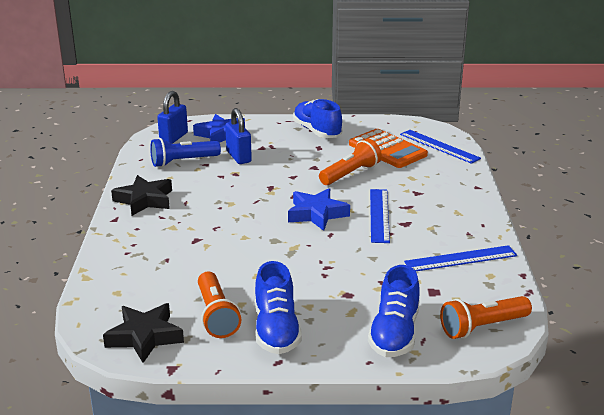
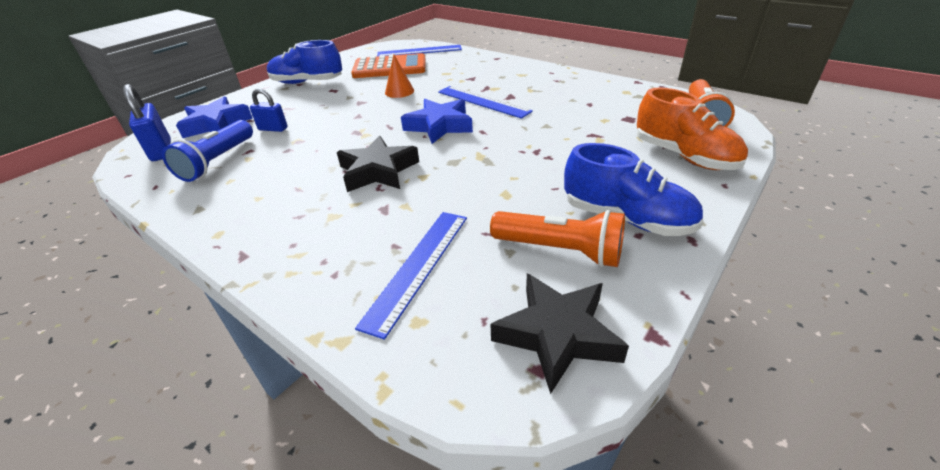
camera: 50 degrees left, 10 degrees up
(144, 200) = (243, 215): black star -> black star (378, 171)
(238, 157) = (273, 129): blue padlock -> blue padlock, size x0.65
(350, 174) = (399, 91): orange flashlight -> orange cone
(394, 334) = (684, 156): blue shoe -> orange shoe
(461, 259) = (591, 93): blue ruler -> blue ruler (417, 267)

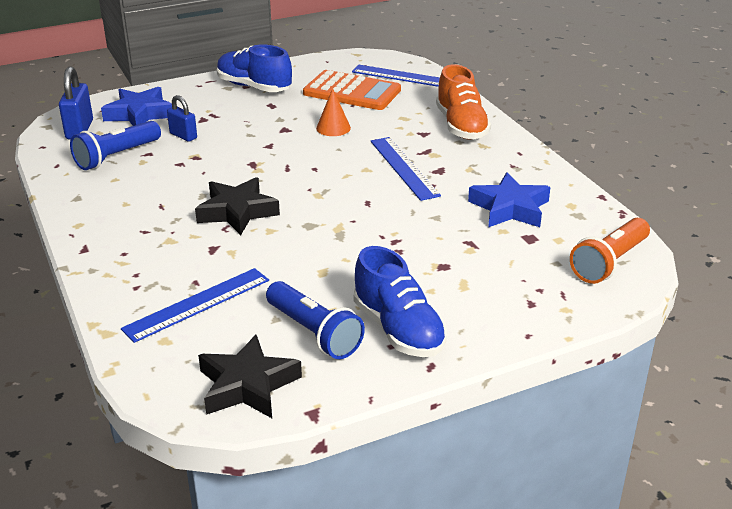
camera: 25 degrees right, 5 degrees down
(439, 126) = (333, 183): blue star -> blue star (510, 208)
(560, 250) = (314, 333): orange flashlight -> blue flashlight
(684, 156) = (529, 296): orange shoe -> orange shoe (461, 126)

